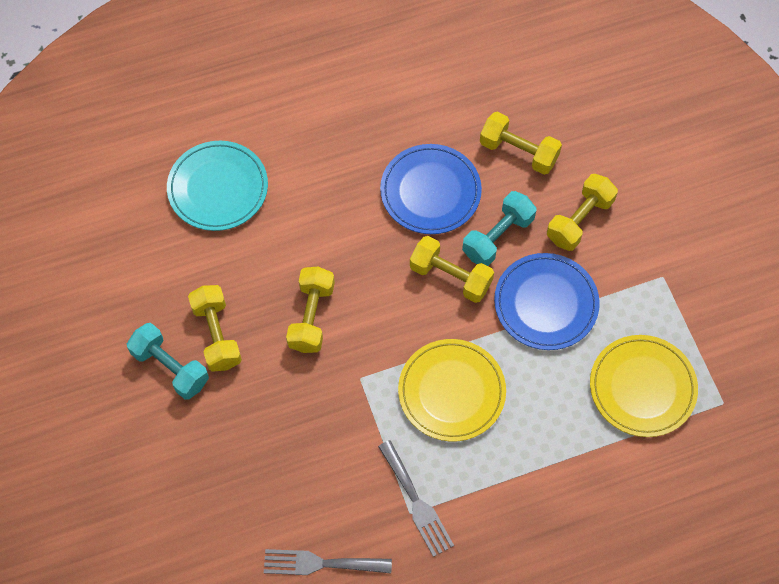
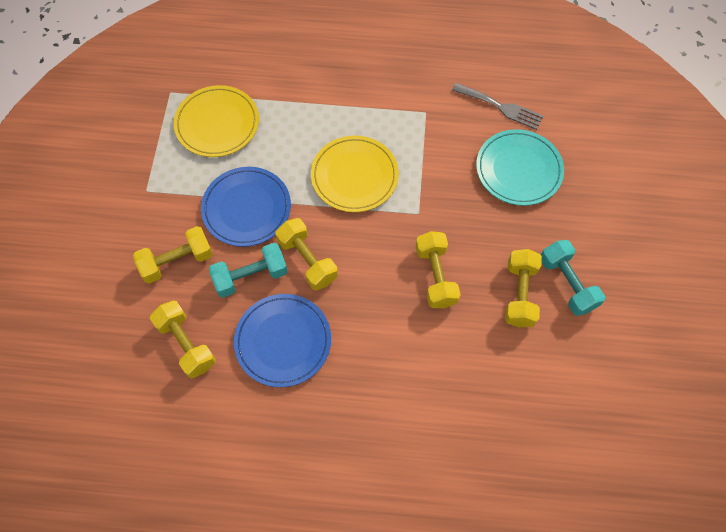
camera: 155 degrees left, 0 degrees up
(218, 188) = (471, 431): turquoise plate -> turquoise plate (518, 169)
(311, 317) = (435, 276): yellow dumbbell -> yellow dumbbell turned 45 degrees counterclockwise
(416, 503) = (417, 116): grey fork -> none

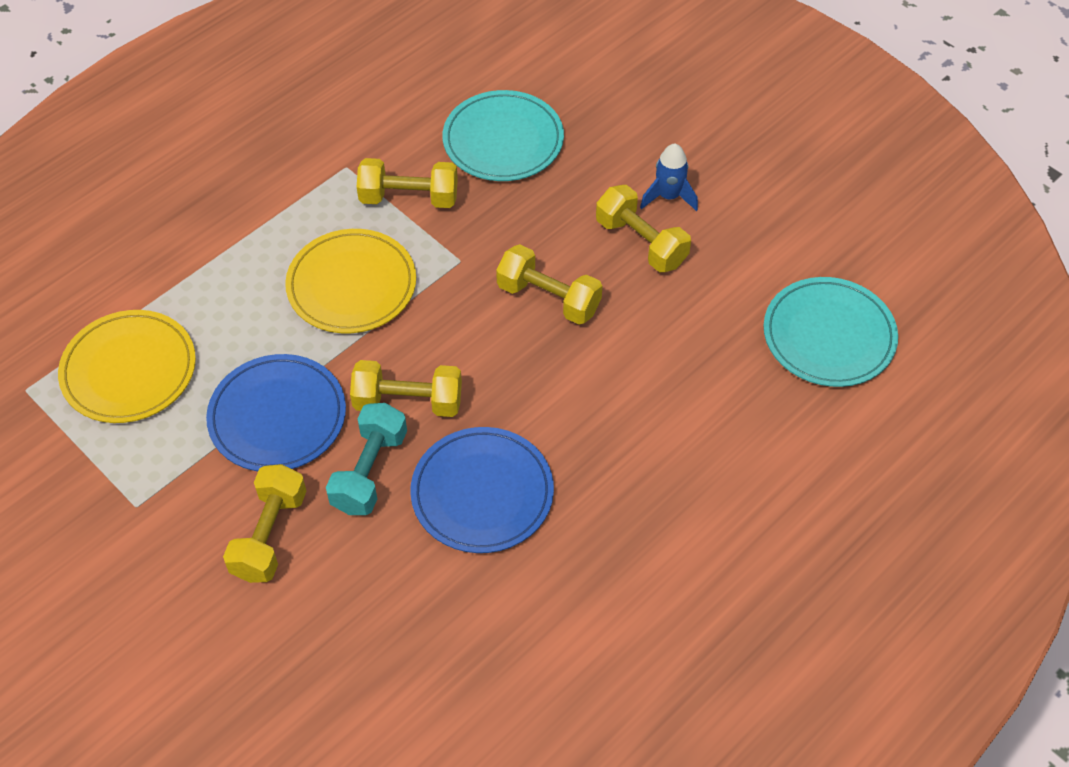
camera: 50 degrees left, 10 degrees down
(186, 344) = (388, 595): yellow dumbbell -> yellow dumbbell (409, 198)
(501, 107) = (415, 100): grey fork -> none
(554, 450) = (829, 336): none -> turquoise plate
(567, 284) = (668, 196): turquoise dumbbell -> blue rocket

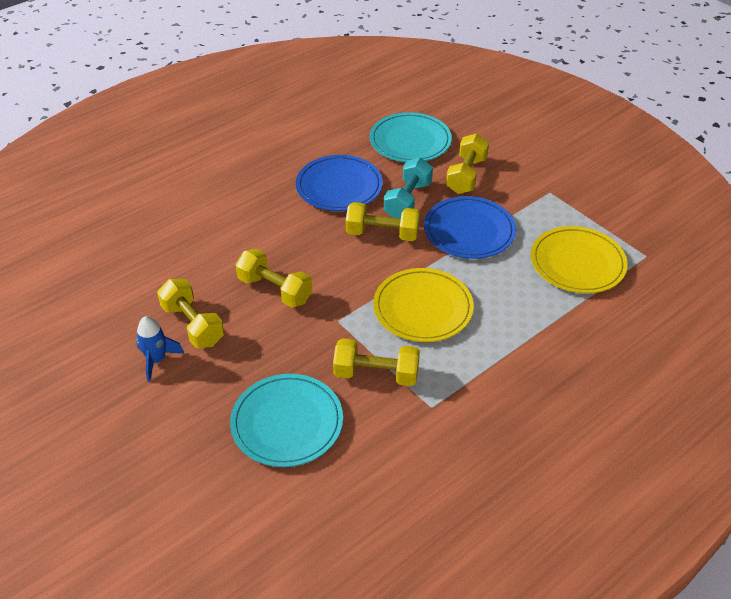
camera: 175 degrees left, 10 degrees down
(829, 336) = (84, 254): turquoise plate -> turquoise plate (410, 141)

